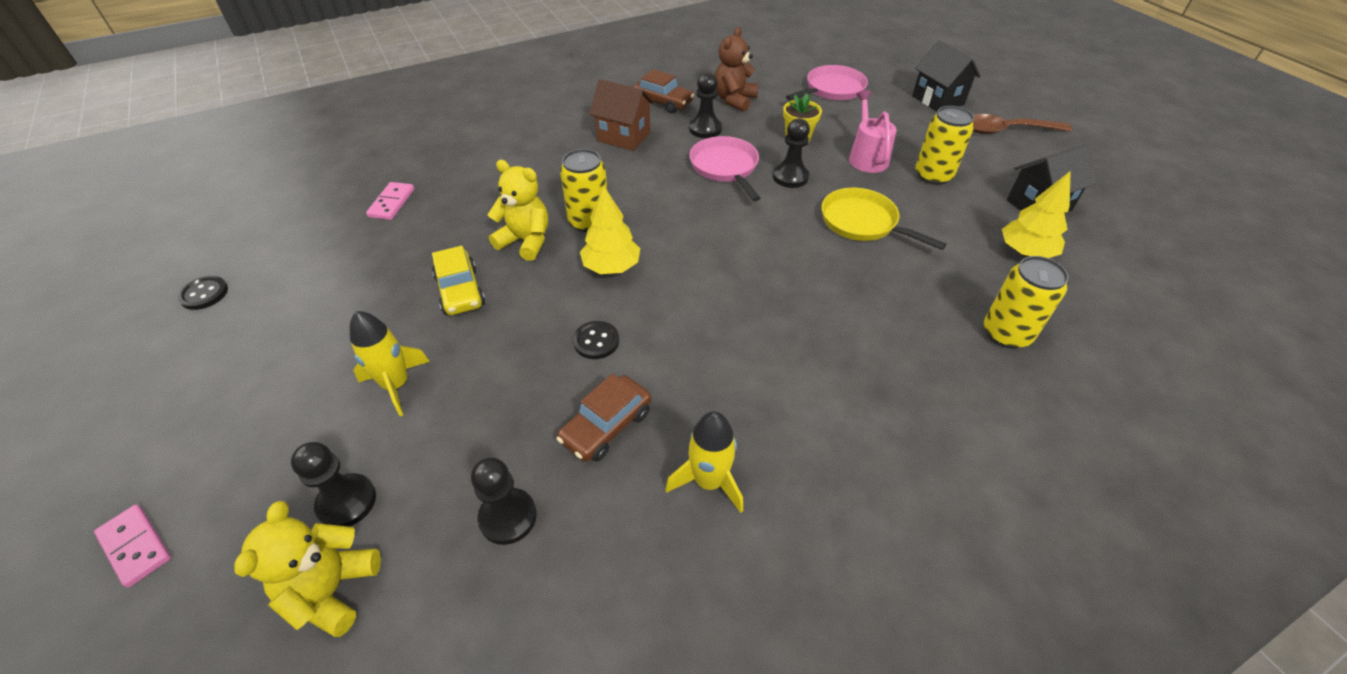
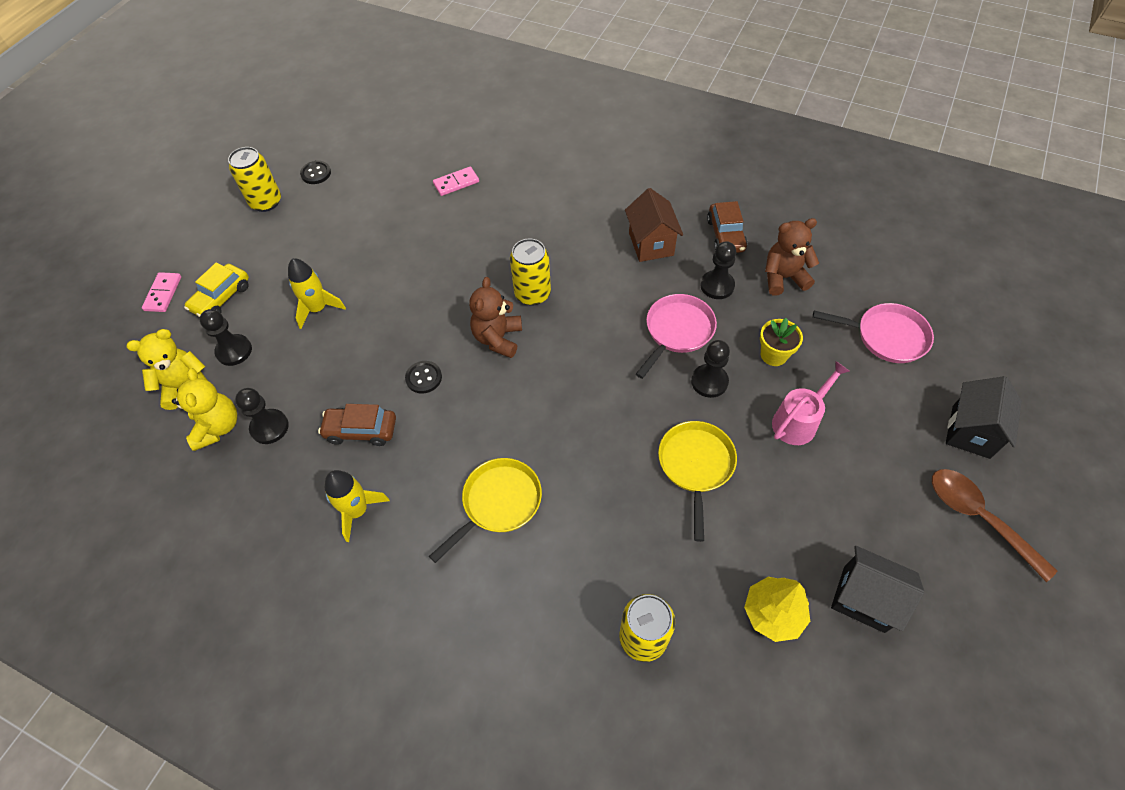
camera: 55 degrees right, 10 degrees up
(460, 291) = (410, 278): yellow car -> yellow car (221, 298)
(526, 241) = (482, 275): yellow teddy bear -> yellow teddy bear (217, 427)
(611, 267) = (498, 338): yellow tree -> brown teddy bear
(798, 359) = (498, 503): none -> yellow pan
(933, 175) = (823, 487): yellow can -> yellow can (266, 202)

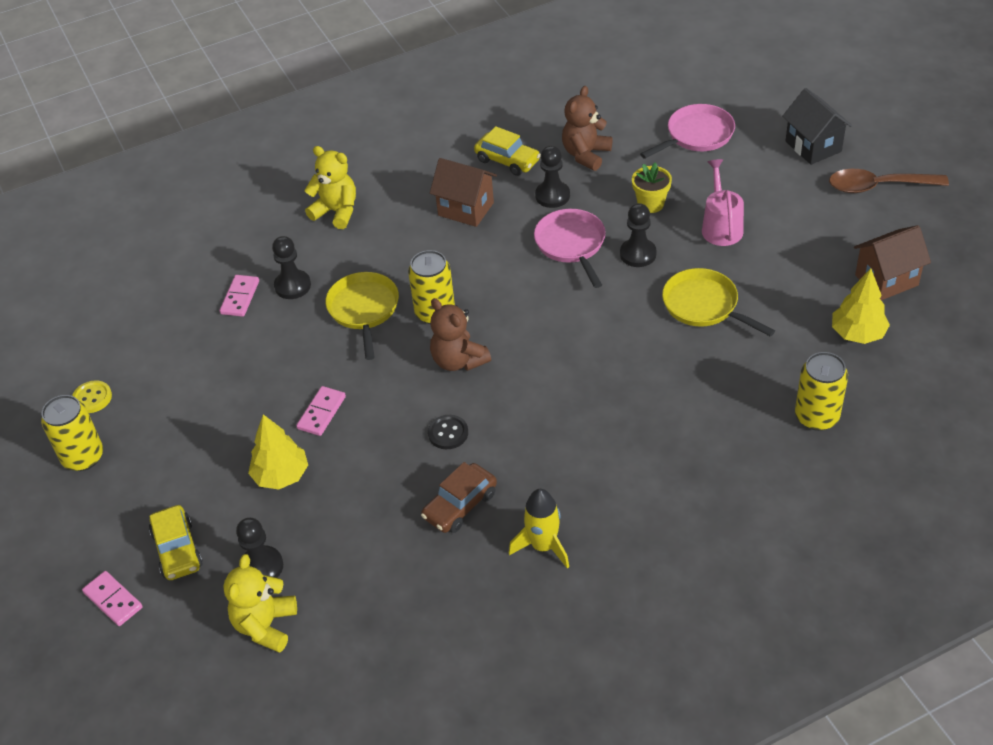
camera: 50 degrees left, 10 degrees down
(217, 427) = (344, 618): yellow teddy bear -> yellow teddy bear (336, 212)
(269, 427) = (387, 575): black pawn -> black pawn (292, 286)
(316, 173) = (92, 398): black button -> yellow button
(318, 309) = (281, 475): yellow rocket -> yellow tree
(388, 293) = (321, 413): none -> pink domino
(498, 503) = (625, 445): yellow pan -> yellow pan (364, 310)
(725, 235) = (507, 160): brown car -> yellow car
(864, 599) = (886, 280): black house -> brown house

